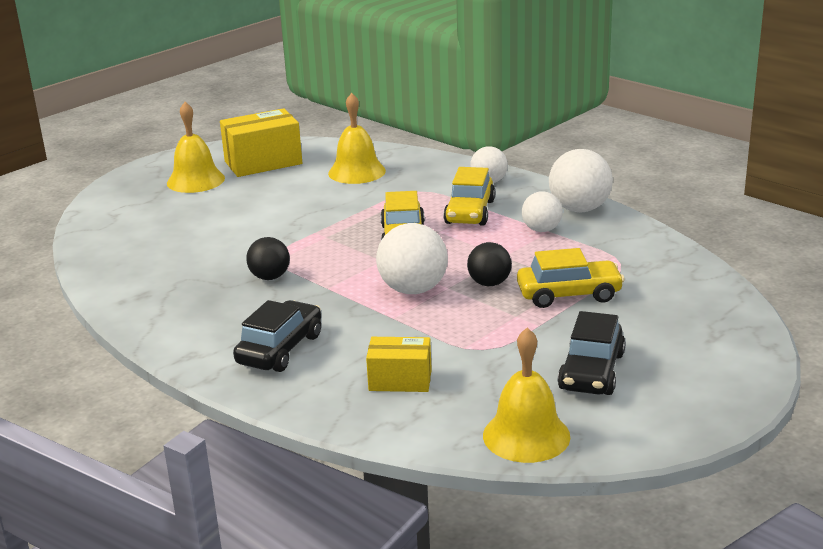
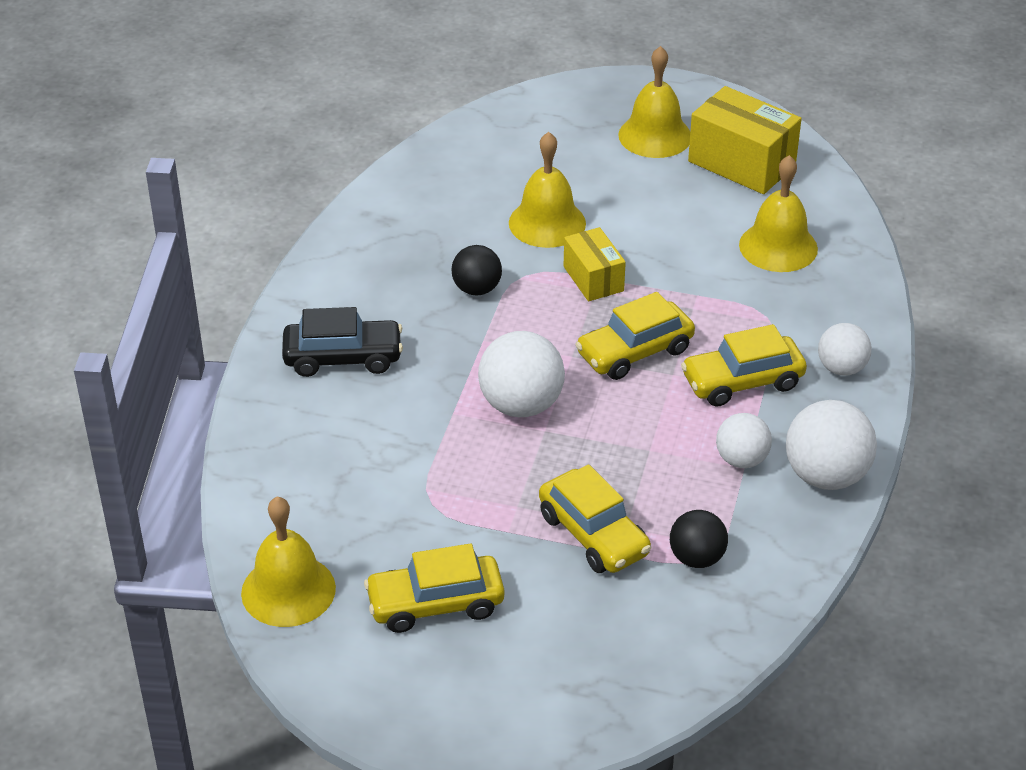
camera: 60 degrees right, 15 degrees up
(233, 236) = (547, 223): none -> yellow bell
(400, 380) = (335, 464): yellow box -> yellow box (593, 279)
(489, 283) = (575, 460): black ball -> black ball (696, 558)
(592, 372) = (435, 604): black car -> yellow car

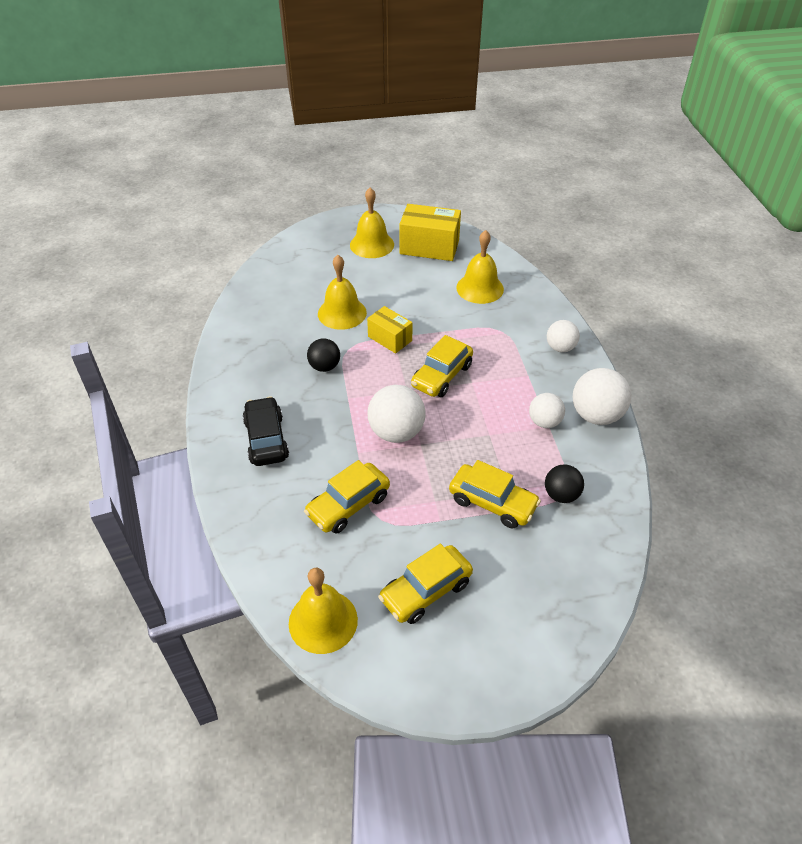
camera: 25 degrees left, 5 degrees up
(343, 357) = (266, 439): black car -> black car turned 75 degrees counterclockwise
(742, 382) = (513, 374): yellow car -> yellow car (348, 505)

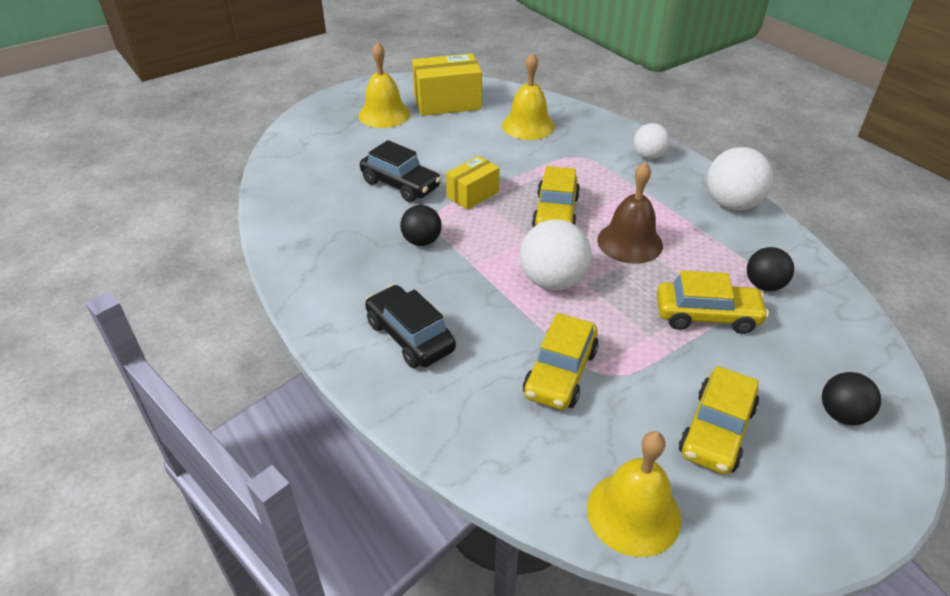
camera: 25 degrees left, 5 degrees down
(342, 313) = (401, 184): yellow bell -> black car
(390, 338) = (473, 194): yellow box -> yellow box turned 60 degrees counterclockwise
(481, 420) = (629, 242): none -> brown bell
(531, 618) = (841, 414): none -> black ball
(544, 422) = (690, 225): white ball -> none

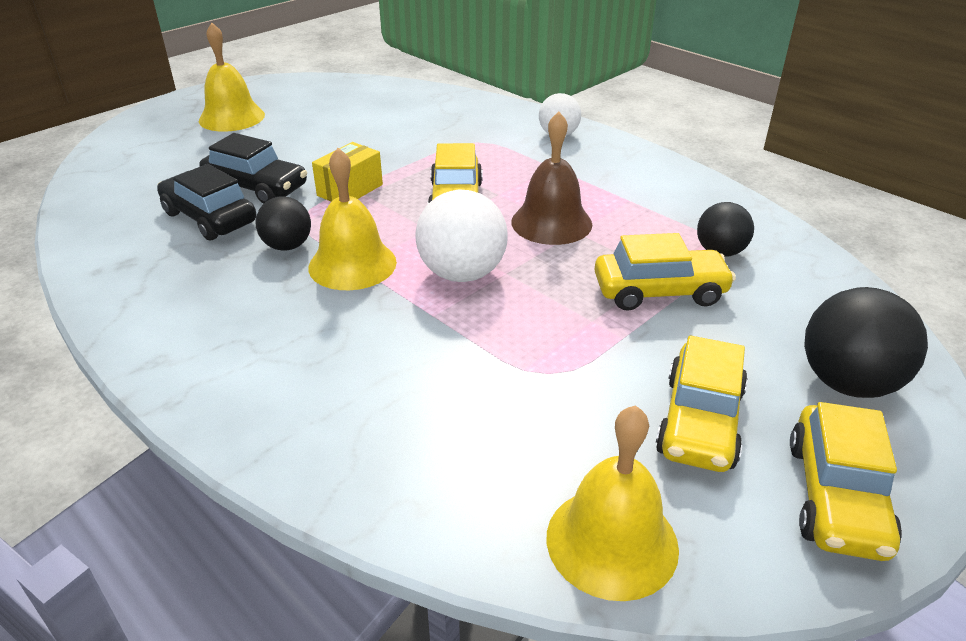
camera: 10 degrees left, 5 degrees down
(410, 336) = (277, 357): black car -> black car (209, 218)
(447, 103) = (310, 101): yellow box -> none
(528, 126) = (411, 116): yellow bell -> yellow bell (352, 264)
(560, 373) = (486, 378): yellow car -> yellow car (836, 497)
(731, 204) = (663, 173): white ball -> none
(841, 414) = (847, 383): black ball -> black ball, size x1.60

